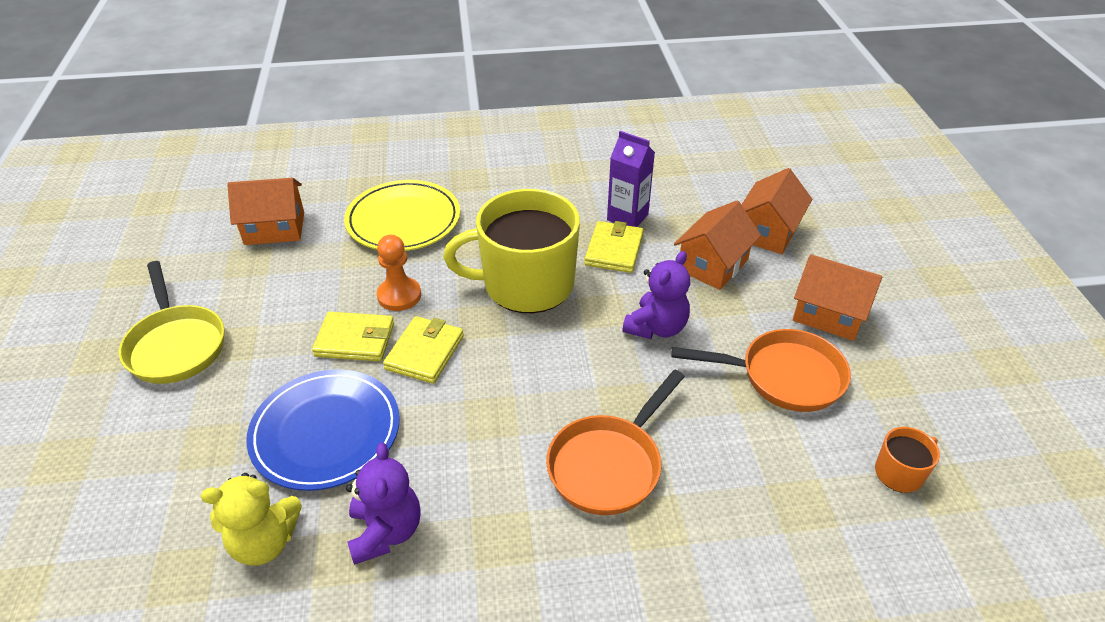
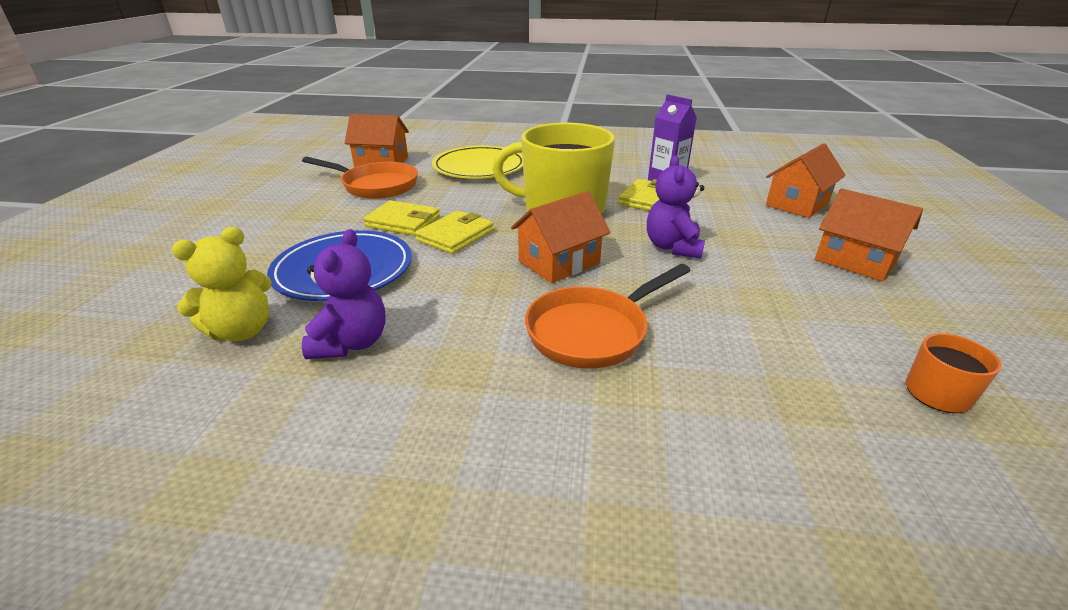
camera: 15 degrees right, 10 degrees down
(176, 345) = (267, 208): yellow pan -> none
(264, 542) = (242, 331): yellow teddy bear -> yellow teddy bear turned 45 degrees counterclockwise
(399, 295) = (453, 203): orange pawn -> none
(656, 327) = (673, 247): purple teddy bear -> purple teddy bear turned 135 degrees clockwise
(713, 265) = (738, 217): orange house -> orange house (559, 262)
(783, 376) = (799, 296): orange pan -> orange pan (375, 186)

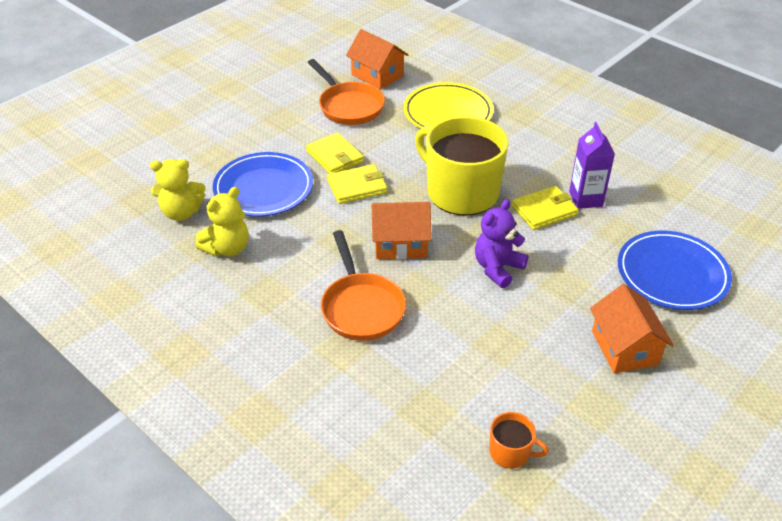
camera: 35 degrees right, 10 degrees up
(351, 343) = (227, 248): purple teddy bear -> yellow teddy bear
(593, 331) = (361, 307): orange pan -> orange pan turned 105 degrees counterclockwise
(797, 204) = (672, 274): orange house -> blue plate

